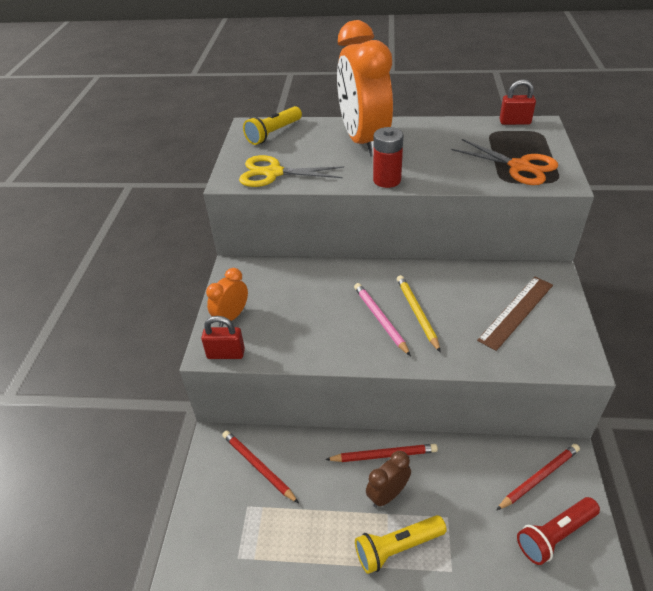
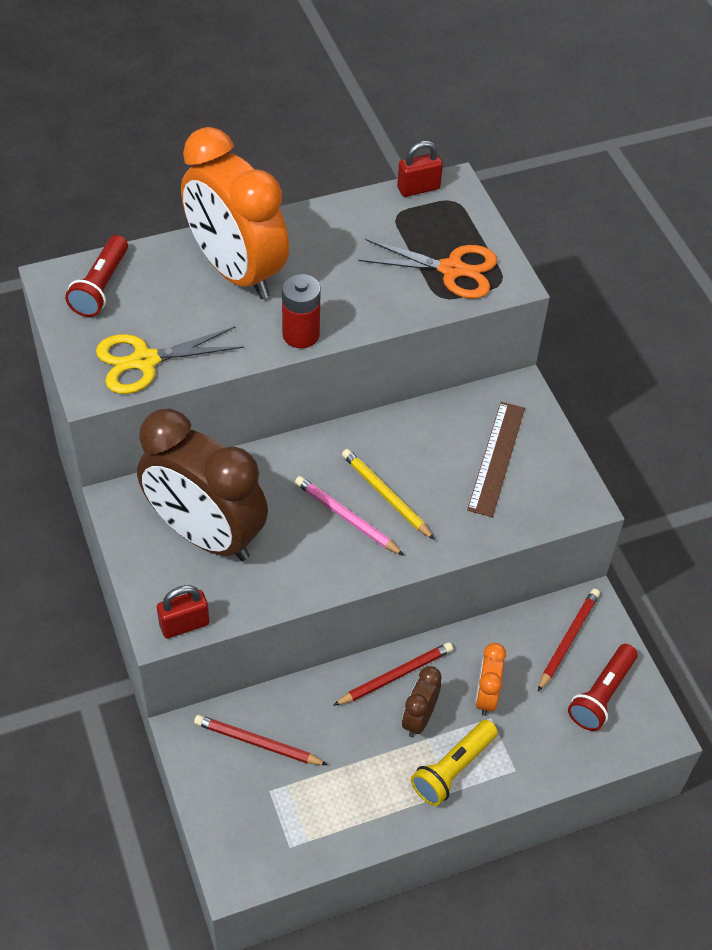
camera: 30 degrees left, 10 degrees up
(231, 316) = (160, 573): orange clock -> orange clock (486, 696)
(273, 133) = (101, 287): yellow flashlight -> red flashlight
(275, 302) = (205, 535): none -> brown clock

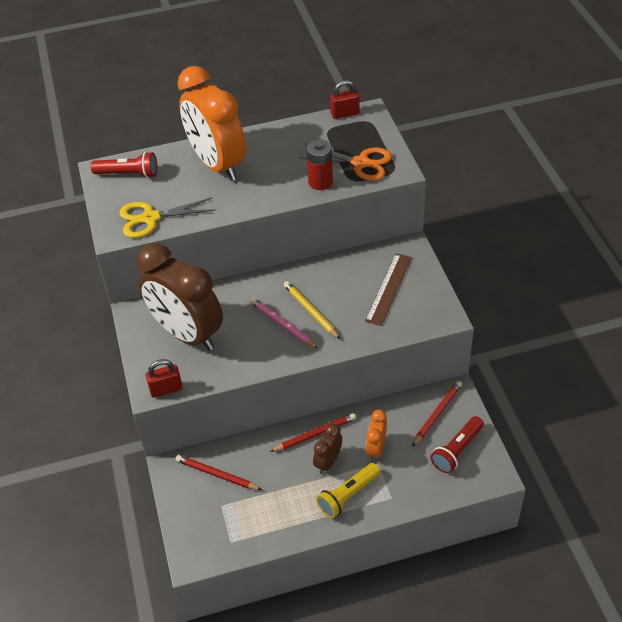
camera: 10 degrees right, 5 degrees down
(101, 287) = (128, 174): red flashlight -> red flashlight turned 105 degrees counterclockwise
(301, 335) = (254, 203): red battery -> red battery (320, 182)

